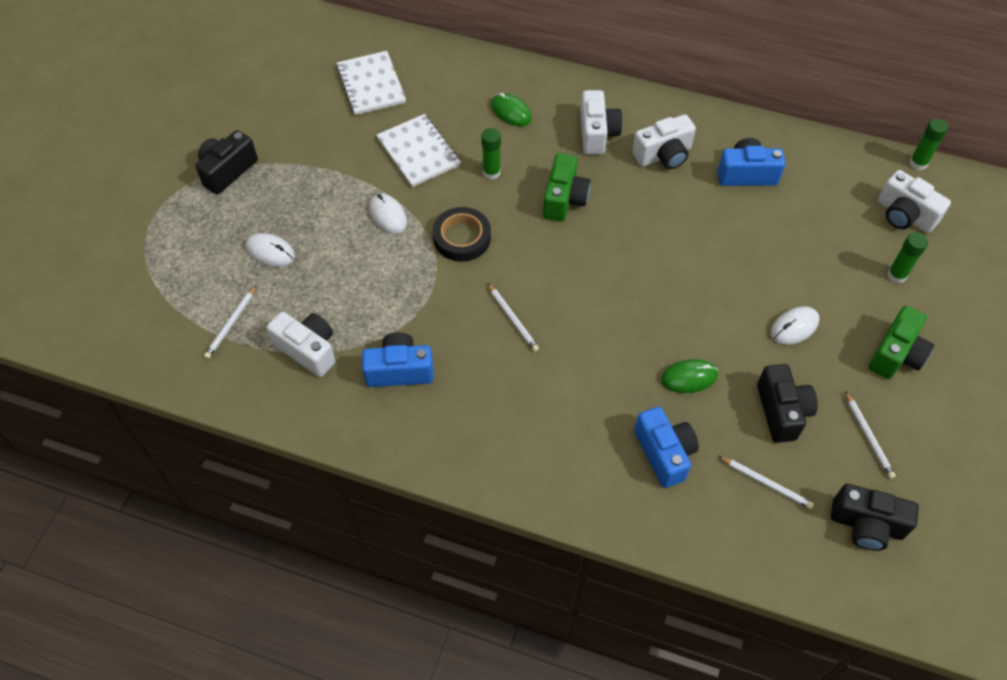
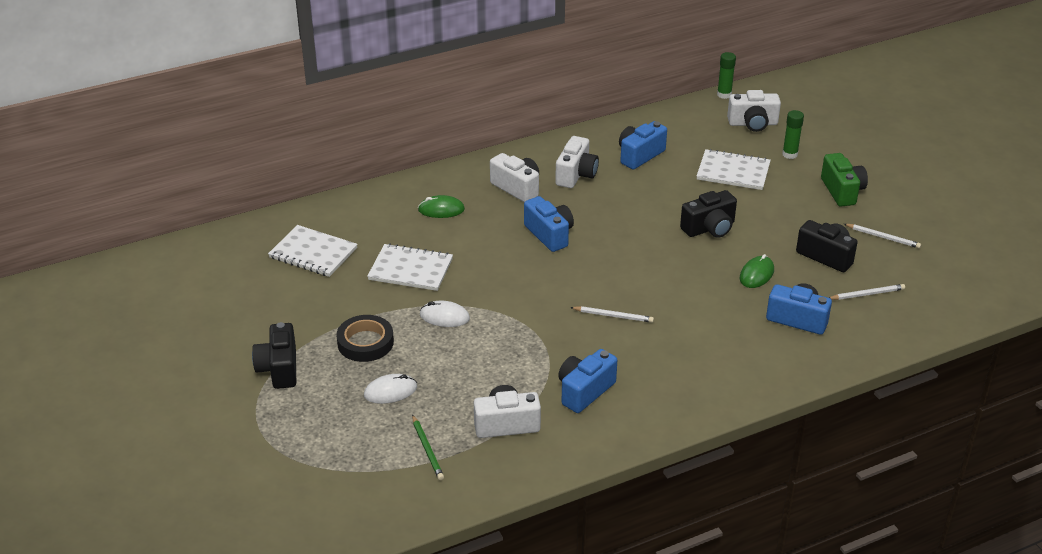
camera: 45 degrees left, 20 degrees down
(231, 324) = (427, 449): white pencil -> green pencil
(462, 238) = (515, 296): black tape -> black tape (365, 342)
(491, 172) = (480, 250): green glue stick -> none
(564, 199) = (549, 234): green camera -> blue camera
(794, 327) = (774, 213): white mouse -> none
(813, 254) = (733, 172): none -> white notebook
(866, 525) = (938, 277): black camera -> black camera (709, 228)

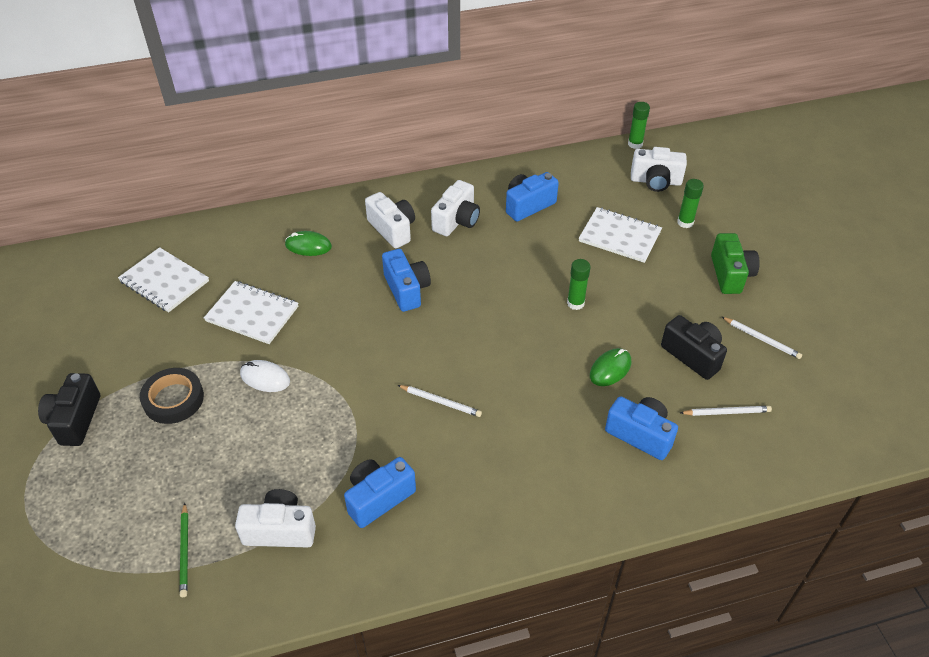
camera: 10 degrees right, 10 degrees up
(390, 391) = (175, 466): white mouse -> none
(709, 228) = (575, 303): black camera -> green glue stick

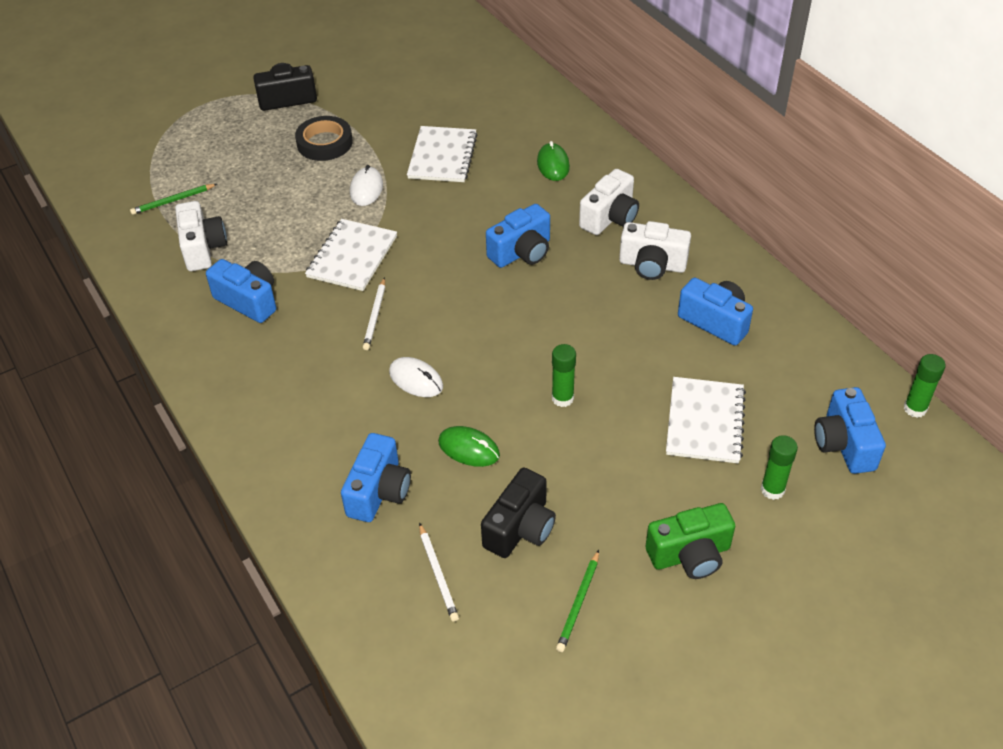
camera: 75 degrees right, 0 degrees up
(164, 281) = (461, 90): white notebook -> white notebook (352, 257)
(526, 388) = (416, 379): none -> white mouse
(655, 181) = (844, 444): white camera -> blue camera
(762, 339) = (579, 603): white pencil -> green pencil

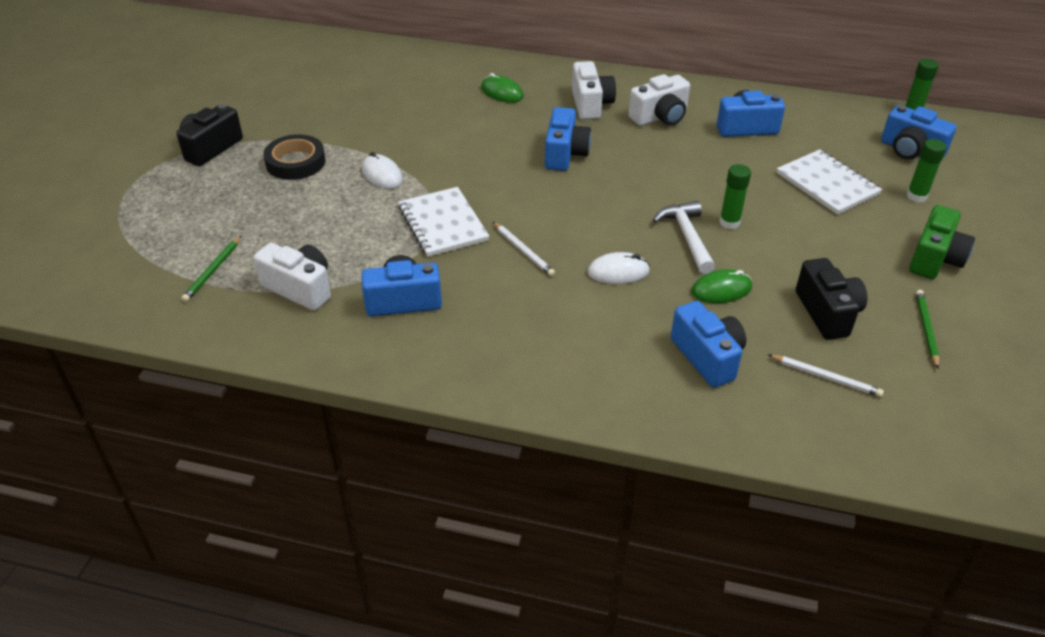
camera: 45 degrees left, 5 degrees down
(442, 156) = (410, 125): white notebook -> none
(509, 387) = (687, 237): none -> white hammer
(579, 603) = (926, 329): green pencil -> green pencil turned 150 degrees counterclockwise

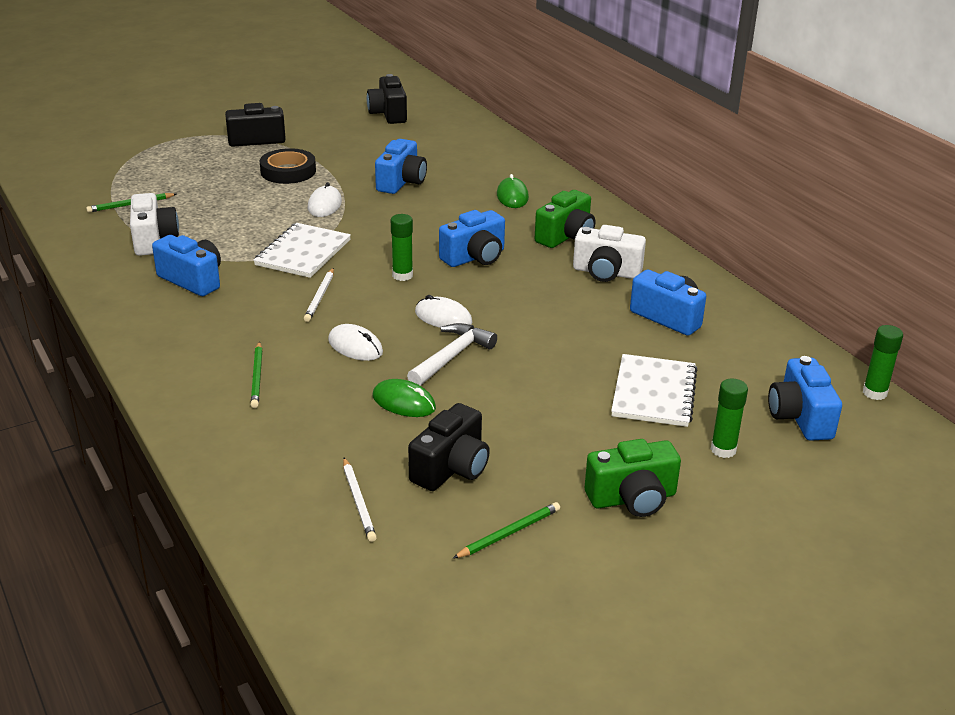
camera: 45 degrees right, 10 degrees down
(282, 69) = (388, 114): none -> black camera
(590, 104) = (566, 236): white camera -> green camera
(602, 342) = (257, 377): none -> green pencil
(629, 212) = (443, 317): none -> white mouse
(707, 357) = (304, 432): blue camera -> blue camera (401, 182)
(729, 222) = (506, 368): green glue stick -> green glue stick (402, 275)

